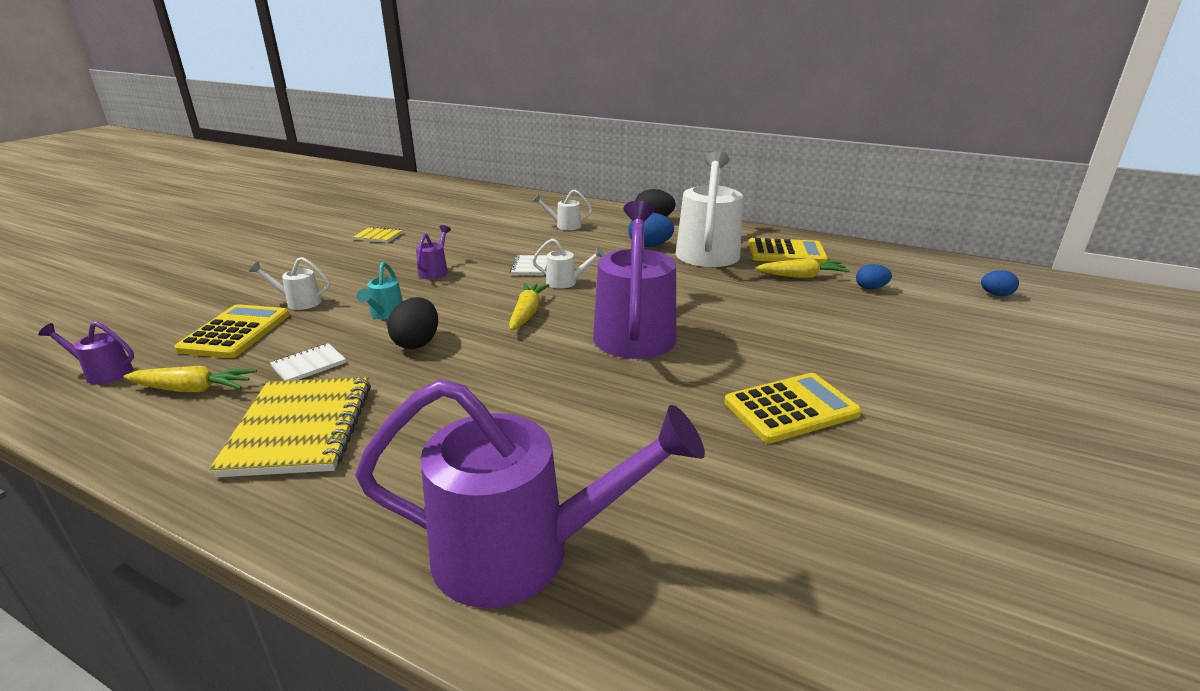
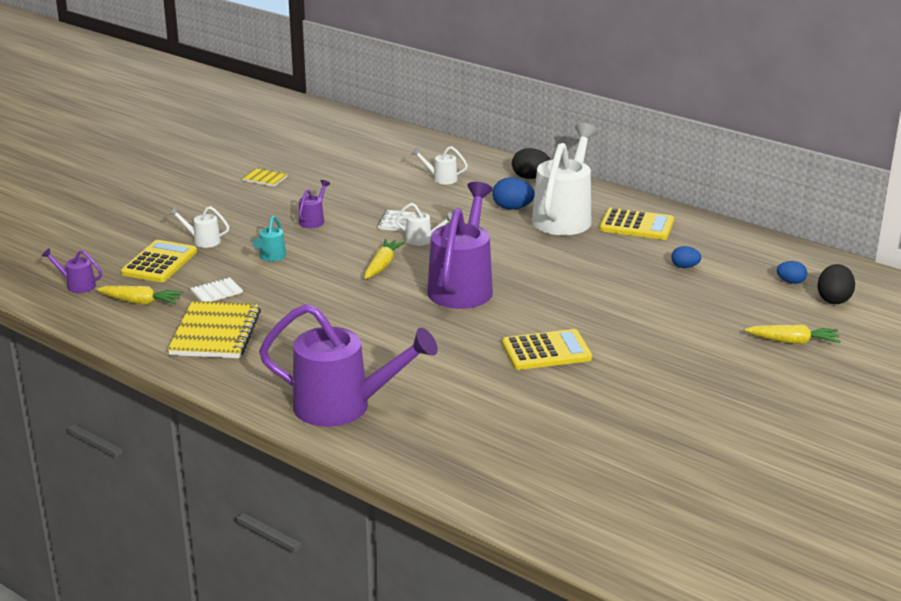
camera: 10 degrees right, 0 degrees up
(417, 343) = (294, 282): black egg -> black egg (834, 299)
(801, 276) = (632, 251): yellow carrot -> yellow carrot (793, 341)

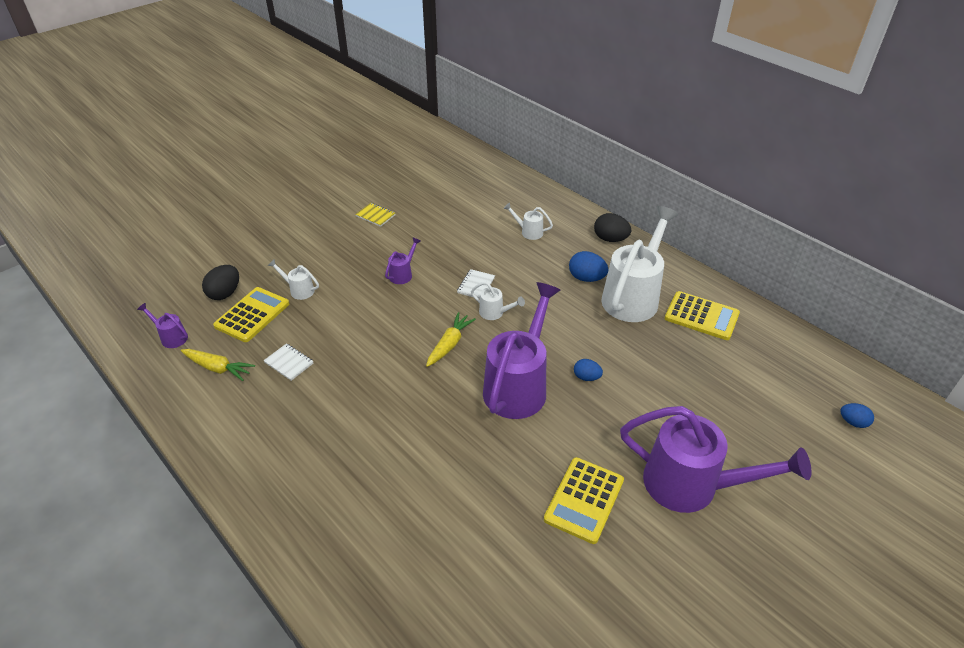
camera: 10 degrees right, 15 degrees up
(216, 292) = (289, 363): white notebook -> white notebook turned 60 degrees clockwise
(216, 333) = (270, 423): yellow notebook -> none
(270, 257) = (351, 320): turquoise watering can -> none
(343, 407) = (359, 562): purple watering can -> purple watering can (692, 485)
(546, 351) = (584, 500): yellow calculator -> yellow calculator turned 120 degrees clockwise
(685, 267) = (743, 384): blue egg -> blue egg (586, 377)
(793, 341) = (851, 523): yellow carrot -> none
(834, 299) = (899, 457): black egg -> black egg (225, 293)

